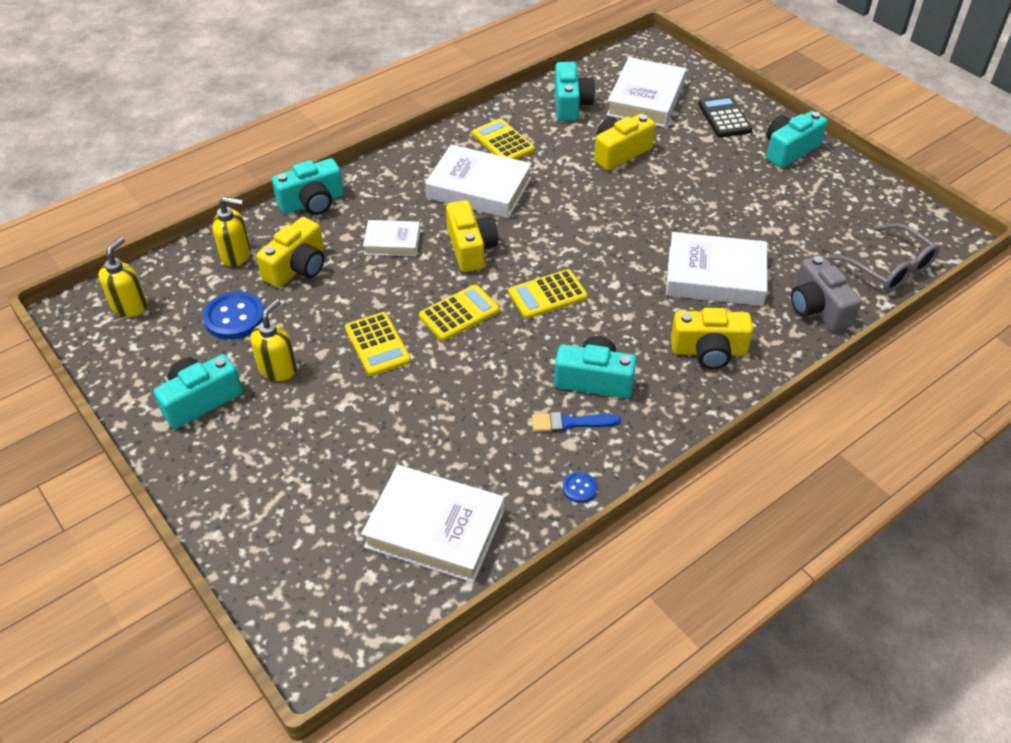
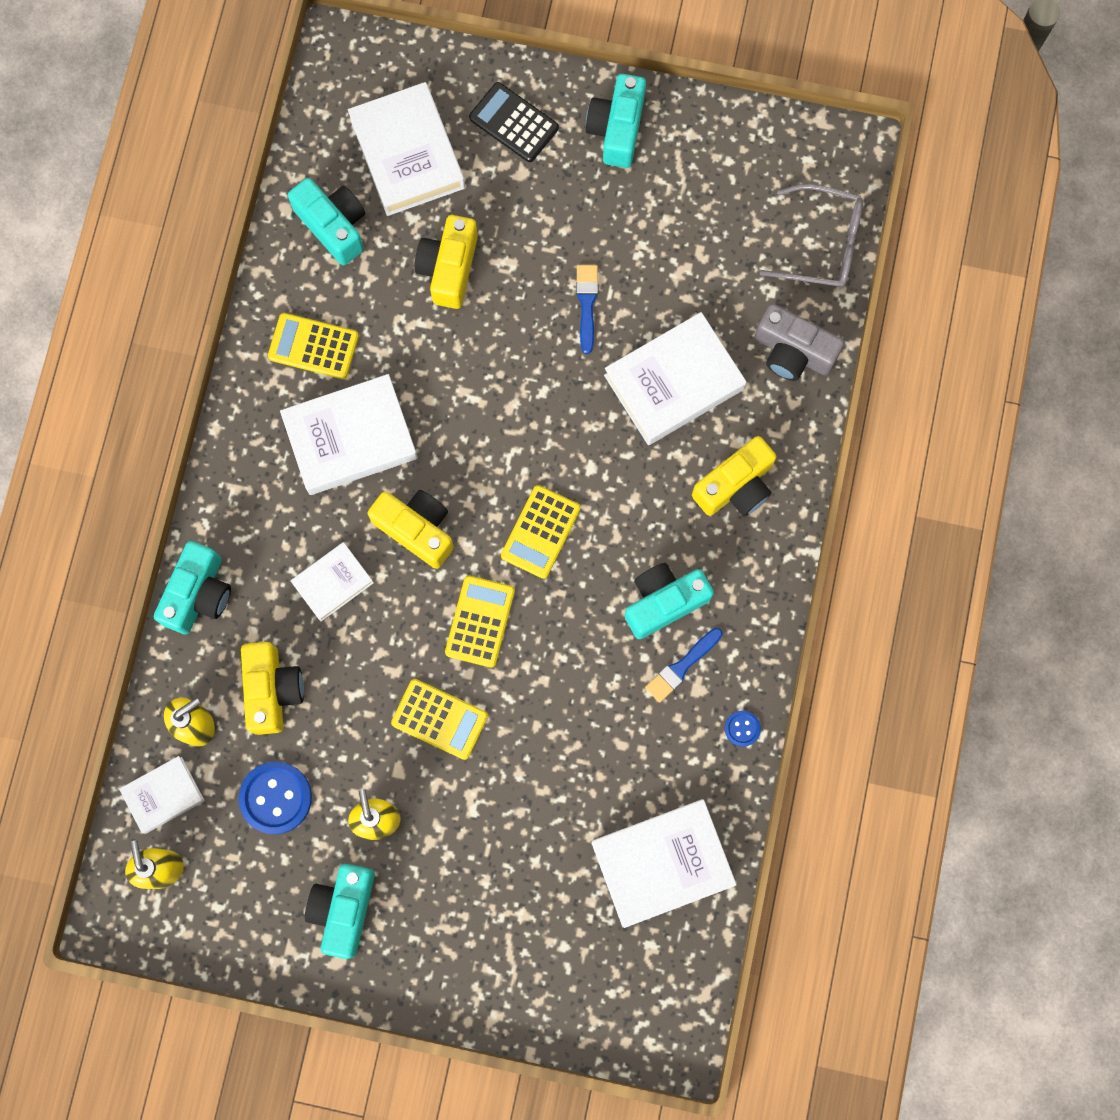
camera: 40 degrees left, 30 degrees up
(177, 274) = (163, 795): none -> white book
(691, 211) = (587, 304): none -> blue brush

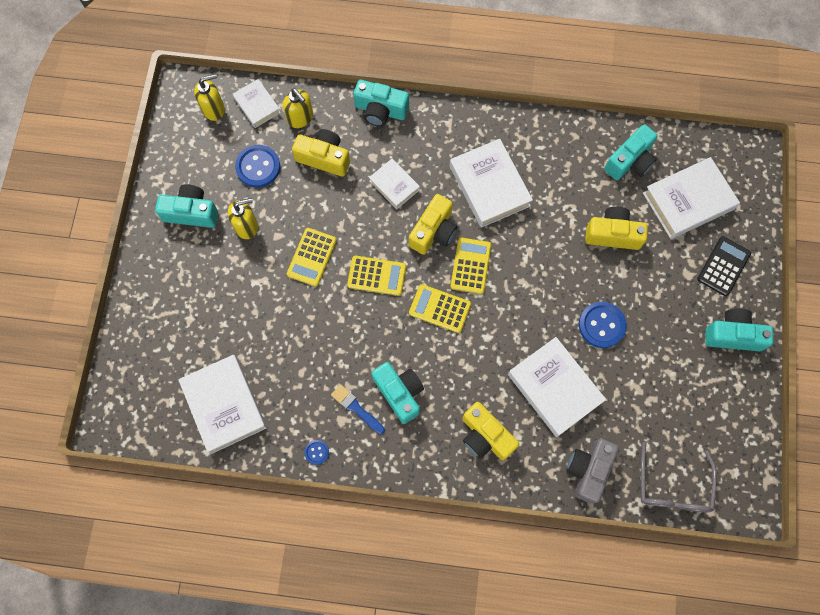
camera: 85 degrees right, 5 degrees down
(272, 690) = (324, 158): yellow camera -> yellow camera turned 150 degrees counterclockwise
(313, 346) = (547, 158): yellow calculator -> yellow calculator (471, 266)
(587, 304) = (601, 325): blue brush -> blue button

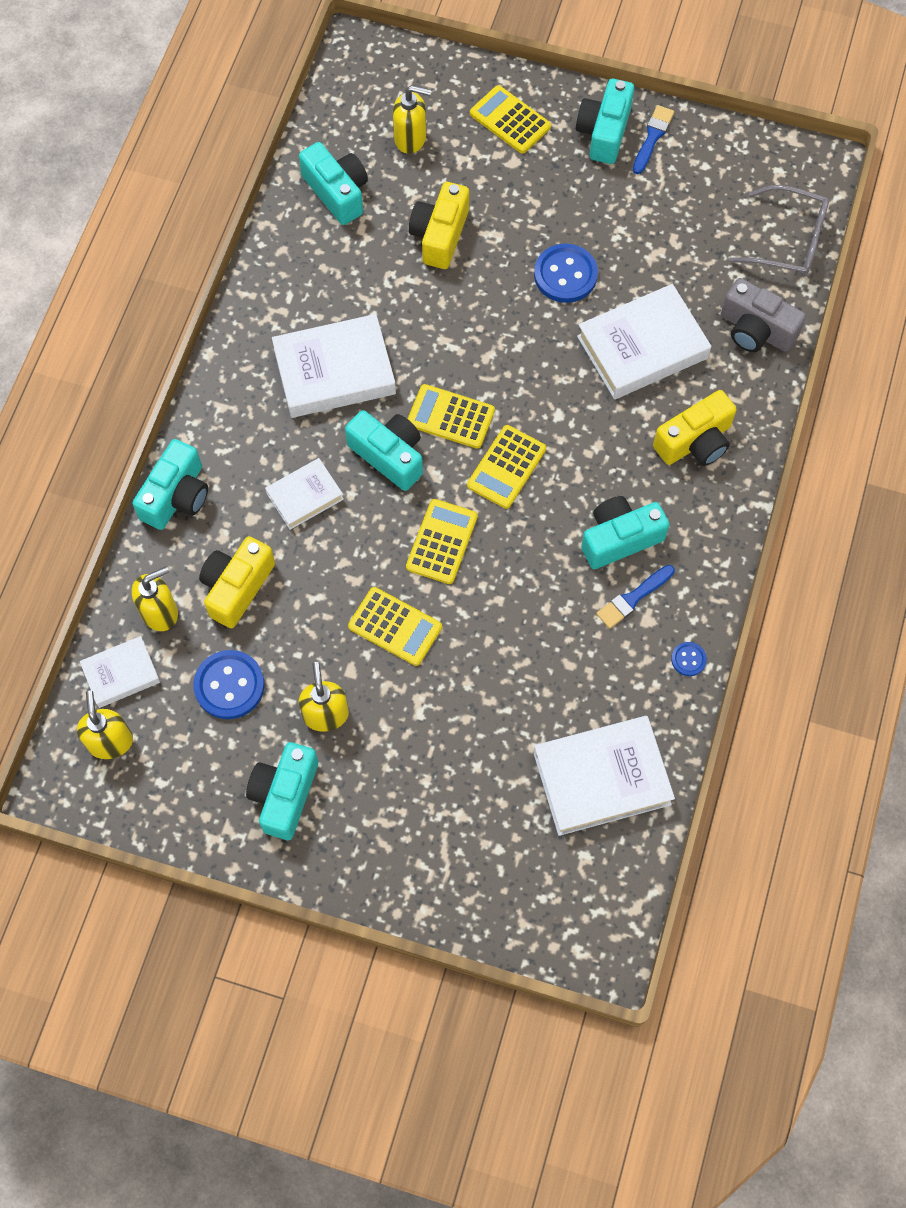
camera: 80 degrees left, 5 degrees down
(433, 231) = (389, 455): yellow camera -> turquoise camera
(688, 201) = (410, 138): white book -> yellow soap dispenser
(723, 266) = (510, 120): black calculator -> yellow calculator
(738, 371) = (652, 137): none -> blue brush

